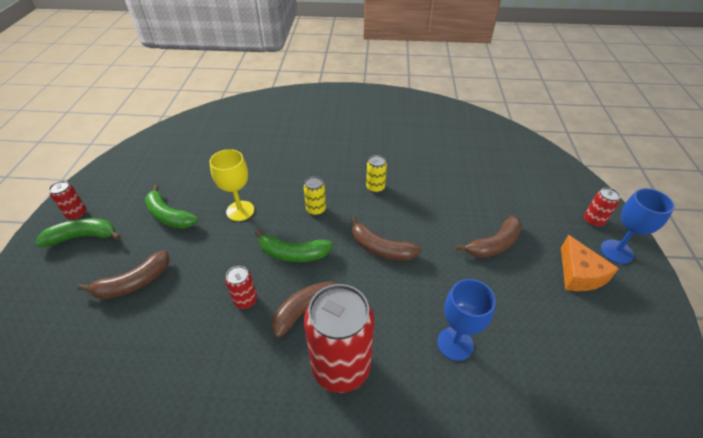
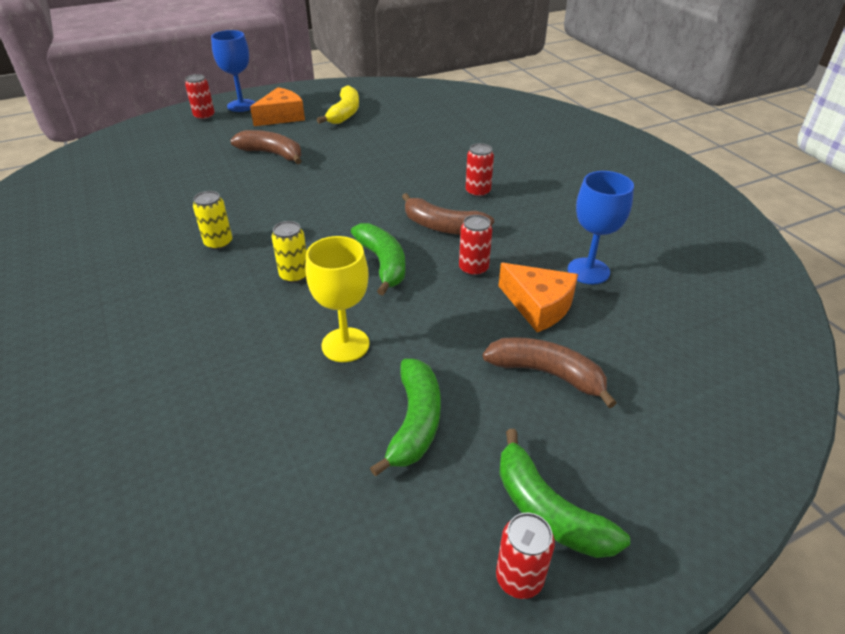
camera: 120 degrees left, 5 degrees down
(179, 315) = (538, 306): none -> orange cheese
(341, 367) = (478, 192): red can -> red can, size x0.46
(381, 248) = (327, 210): brown banana -> none
(455, 343) = (403, 152): blue goblet -> blue goblet (588, 271)
(575, 331) = (345, 113): none -> yellow banana

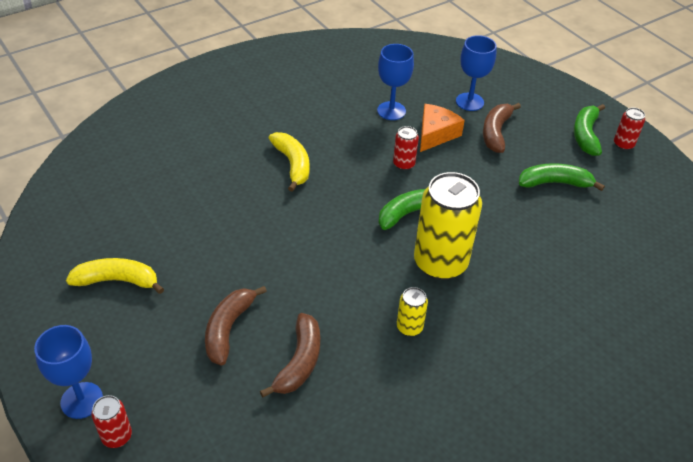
camera: 100 degrees left, 5 degrees up
(282, 116) = (123, 343): orange cheese -> none
(294, 275) = (440, 263): yellow can -> yellow can, size x2.19
(345, 345) = (505, 221): yellow goblet -> none
(443, 227) = (351, 183): brown banana -> brown banana (299, 362)
(478, 192) = (293, 164): red can -> yellow banana
(548, 511) = (585, 135): green banana -> green banana turned 150 degrees clockwise
(627, 356) = (469, 102): none -> blue goblet

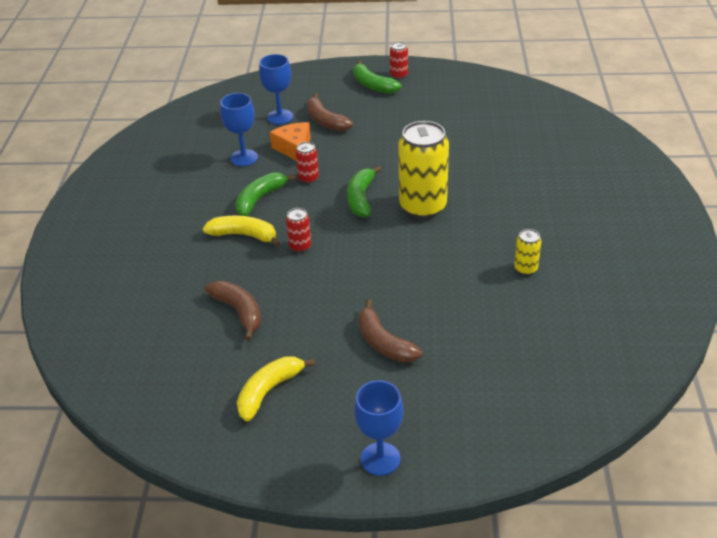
camera: 50 degrees left, 5 degrees down
(117, 436) = (434, 448): red can -> red can (300, 246)
(299, 362) = (449, 316): brown banana -> brown banana (239, 312)
(409, 327) = (466, 248): yellow can -> yellow can (525, 269)
(554, 183) = (402, 121): green banana -> green banana (260, 199)

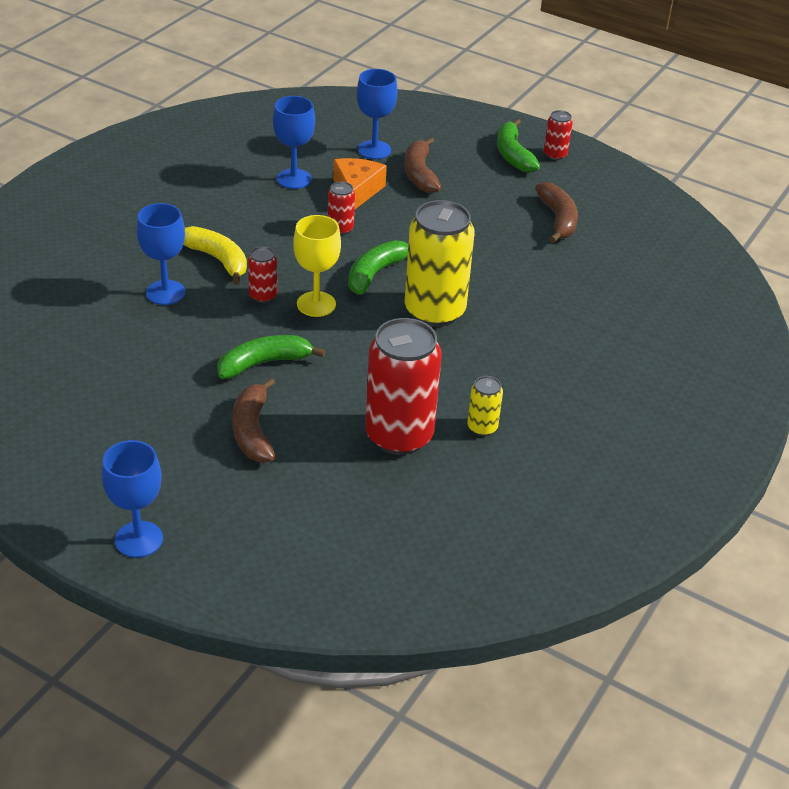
camera: 25 degrees right, 0 degrees up
(229, 274) = (165, 292): none -> blue goblet
(239, 312) = (140, 334): brown banana -> brown banana (558, 219)
(260, 199) = (269, 229): green banana -> green banana (264, 363)
(269, 391) = (96, 423): yellow banana -> none
(342, 236) = (316, 304): none -> yellow goblet
(481, 299) = (399, 436): none -> red can

